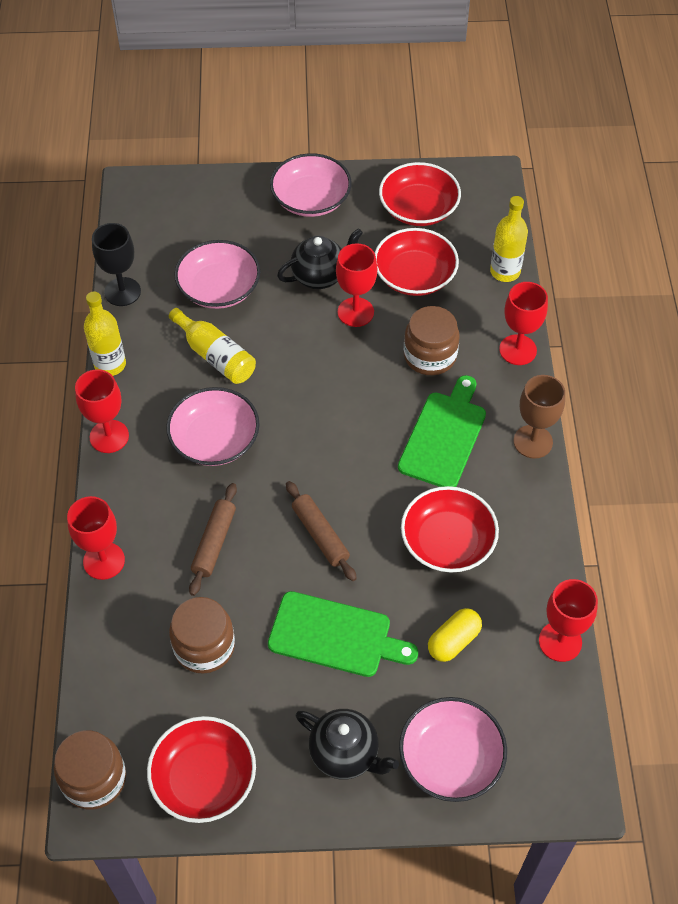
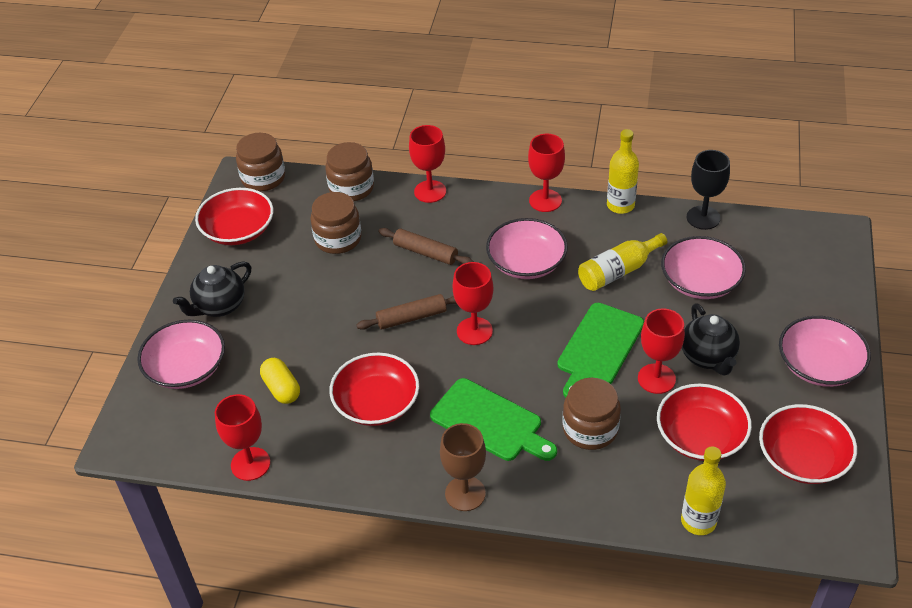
camera: 105 degrees right, 10 degrees down
(105, 656) = (351, 188): none -> brown jar
(335, 635) = (317, 314): green cutting board -> green cutting board (599, 348)
(517, 350) = (584, 507): red goblet -> red goblet (474, 331)

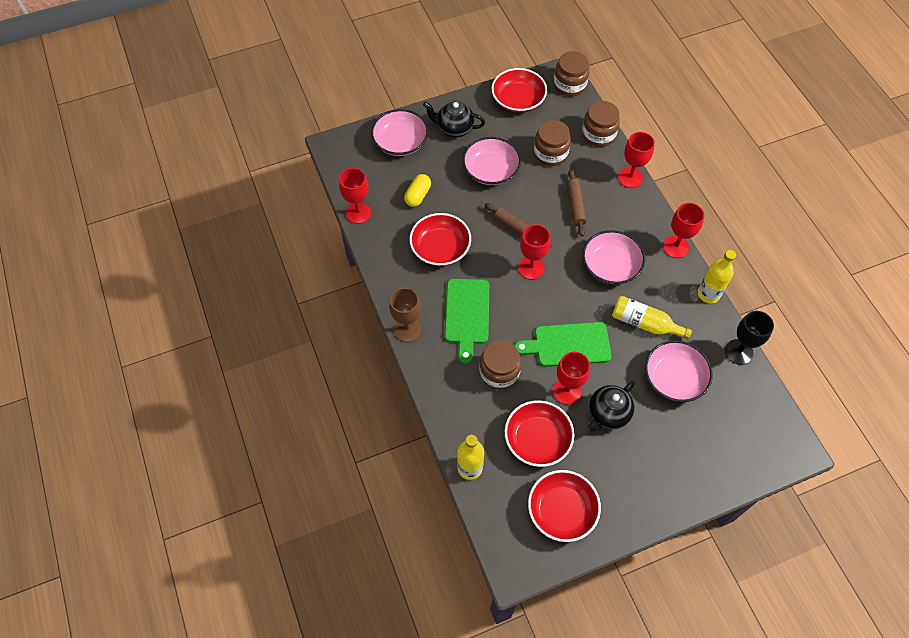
camera: 55 degrees right, 15 degrees up
(819, 365) = (652, 488): pink bowl -> pink bowl (491, 170)

